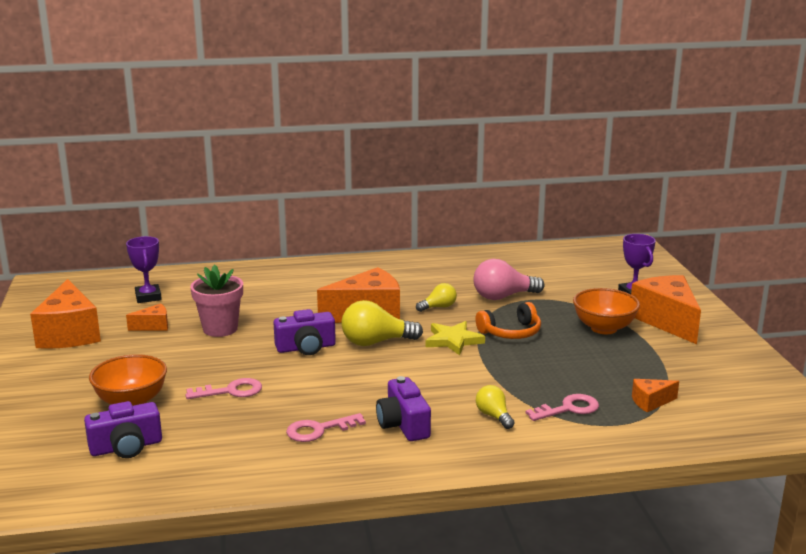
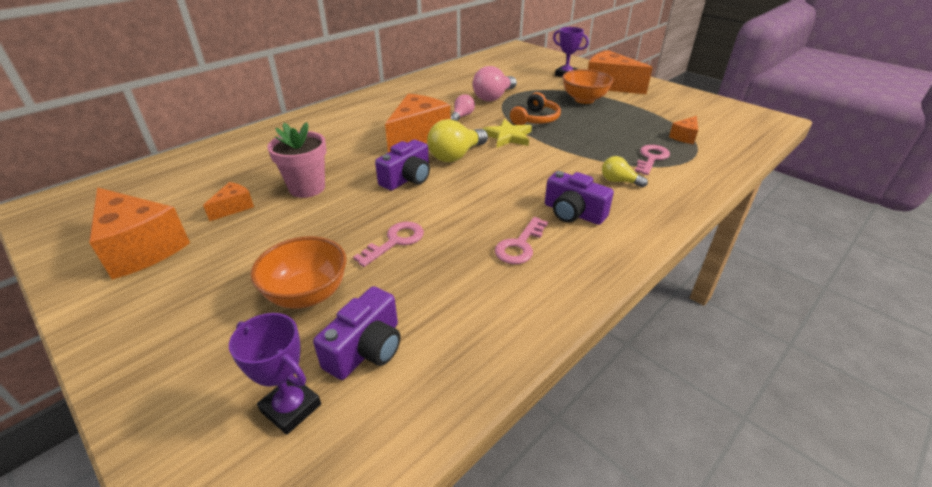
camera: 35 degrees left, 15 degrees up
(148, 297) = (192, 182): purple trophy -> purple trophy (291, 408)
(438, 307) = (462, 116): yellow light bulb -> pink light bulb

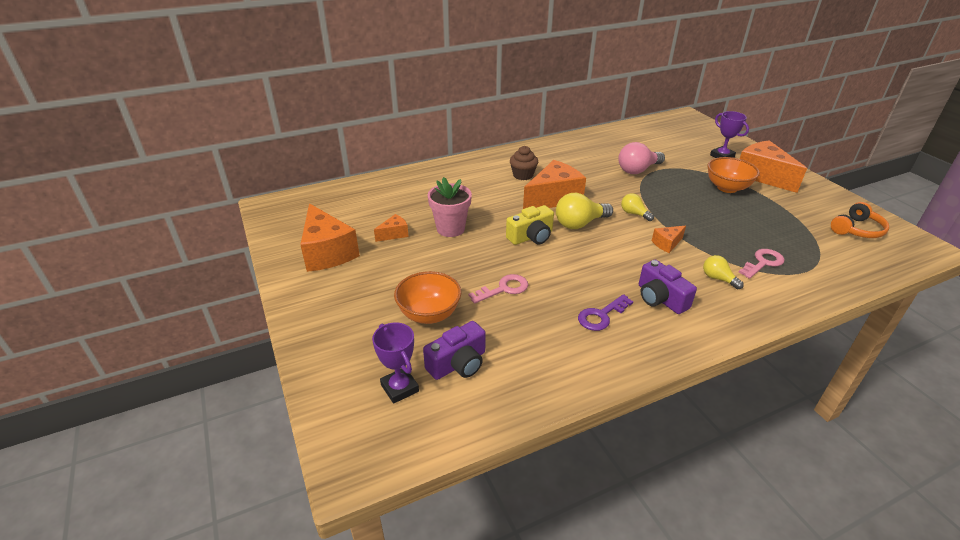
camera: 20 degrees right, 0 degrees up
(375, 119) = (523, 175): none -> brown cupcake
(407, 178) = (531, 237): purple camera -> yellow camera
(462, 116) = (600, 185): pink light bulb -> none
(508, 136) = (634, 214): yellow star -> yellow light bulb
(520, 245) = (601, 315): pink key -> purple key
(535, 119) = (668, 200): orange headphones -> orange headphones (856, 229)
(684, 137) = (811, 247): orange cheese -> orange cheese (667, 244)

